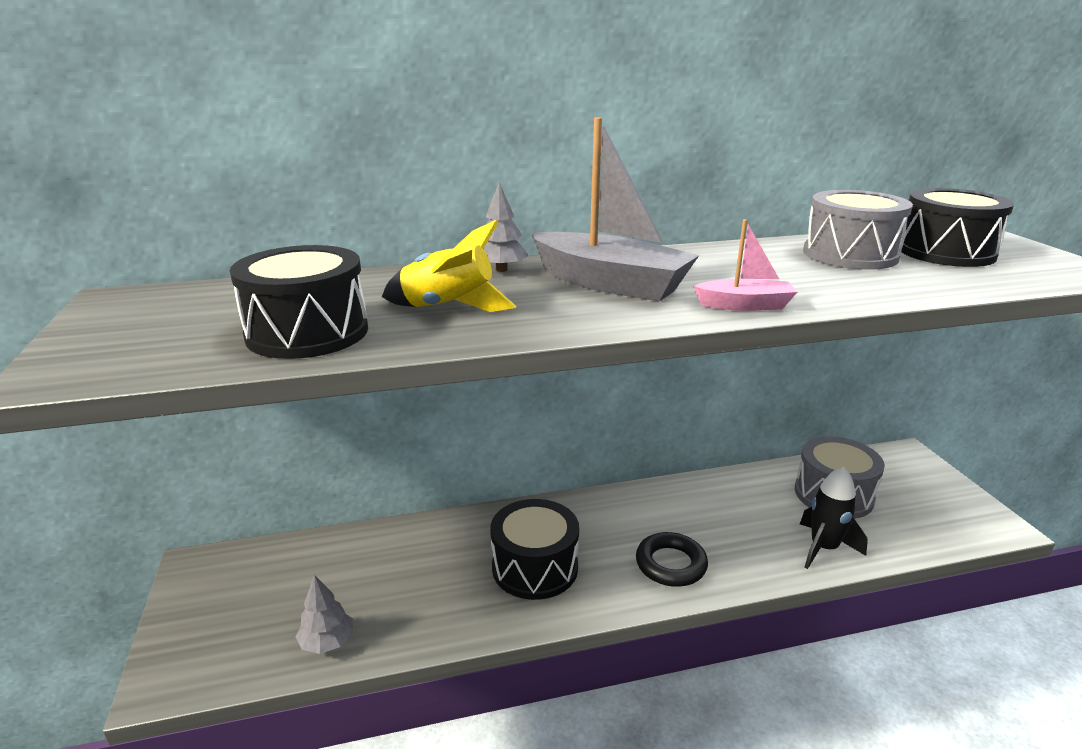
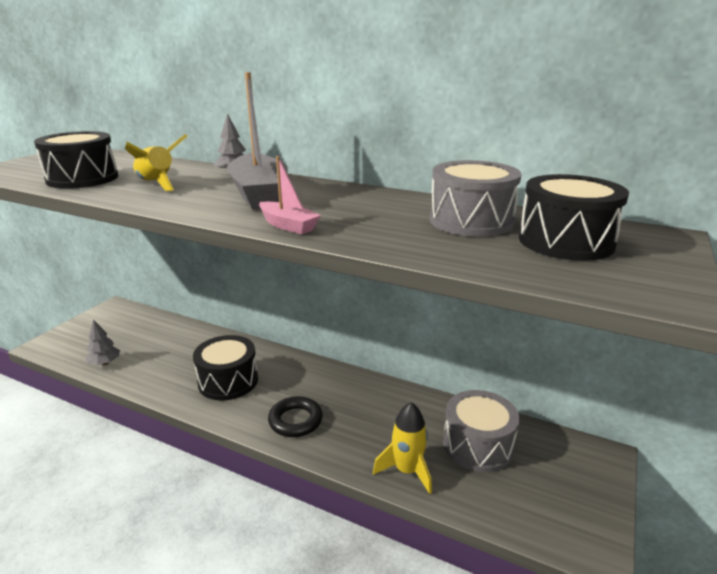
camera: 40 degrees right, 0 degrees up
(823, 548) = (407, 471): black rocket -> yellow rocket

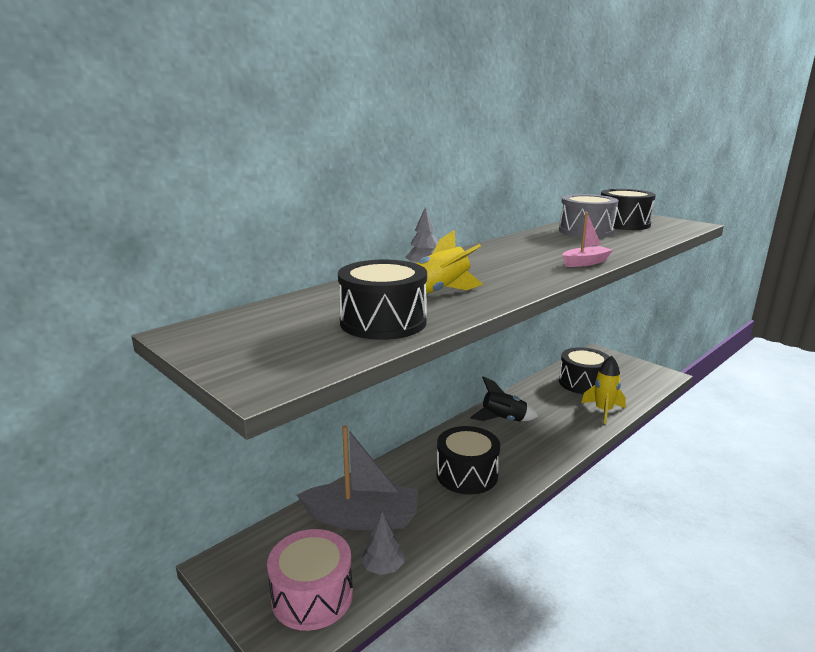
camera: 70 degrees left, 5 degrees down
(81, 343) = (312, 596): none -> pink drum
(259, 194) = (500, 264): grey boat -> grey boat (362, 518)
(295, 420) = (539, 445): black ring -> none
(338, 389) = (503, 420): none -> black rocket
(477, 445) = (582, 383): grey drum -> black drum

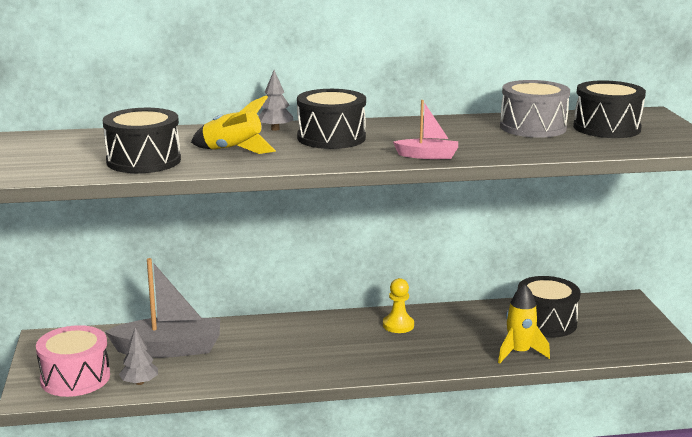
camera: 35 degrees right, 0 degrees up
(362, 518) = (169, 349): grey boat -> grey boat turned 45 degrees counterclockwise
(467, 474) = (293, 352): black drum -> black drum (331, 138)
(503, 420) = (398, 325): black rocket -> yellow pawn

